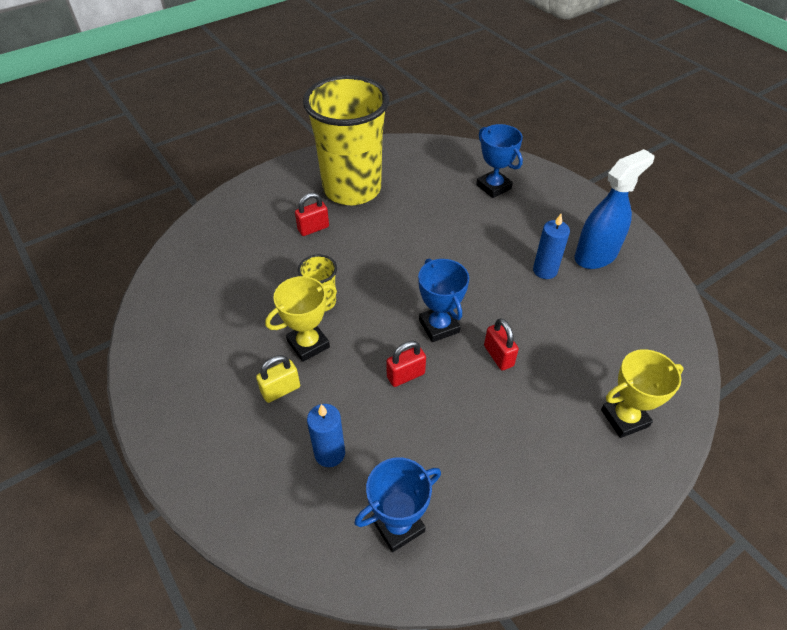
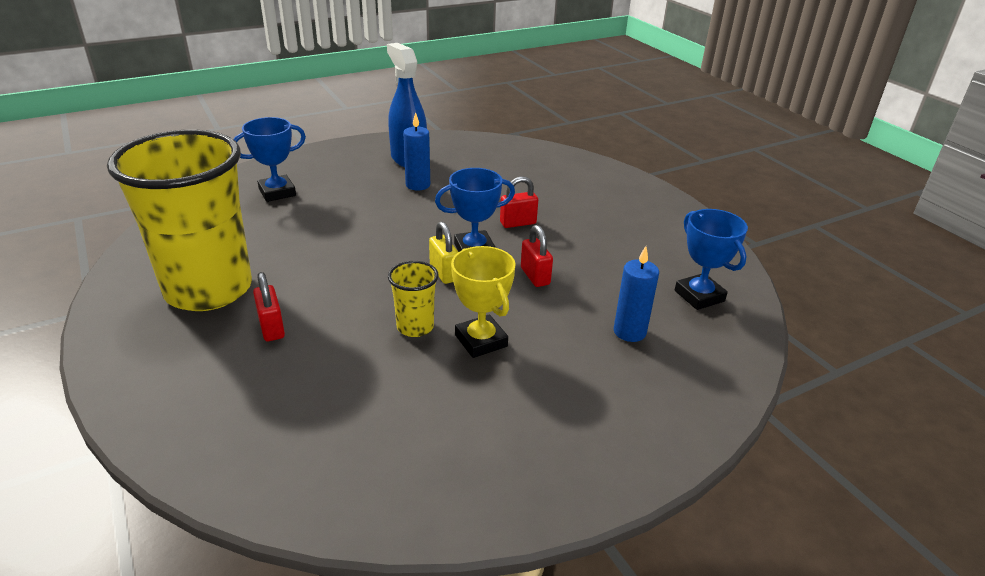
camera: 85 degrees left, 15 degrees down
(281, 390) = (547, 365): yellow padlock -> yellow padlock (444, 273)
(624, 418) = (587, 180): yellow trophy -> none

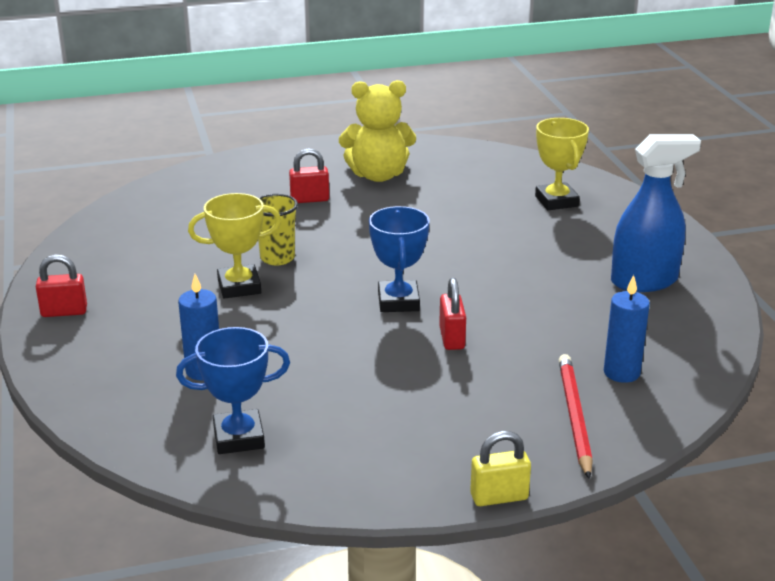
camera: 105 degrees right, 5 degrees down
(208, 289) = (378, 175): yellow cup -> yellow teddy bear
(277, 192) = (556, 201): blue trophy -> yellow trophy
(418, 185) = (566, 281): blue candle -> blue candle (621, 373)
(444, 273) = (359, 280): yellow padlock -> yellow padlock (499, 497)
(535, 276) = (330, 331): red padlock -> red padlock (64, 312)
(584, 179) = (574, 416): none -> red pencil

